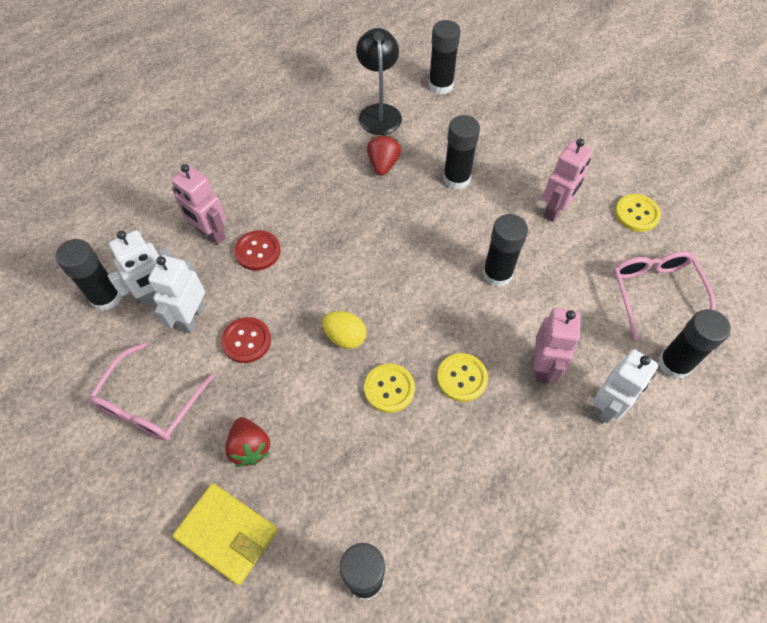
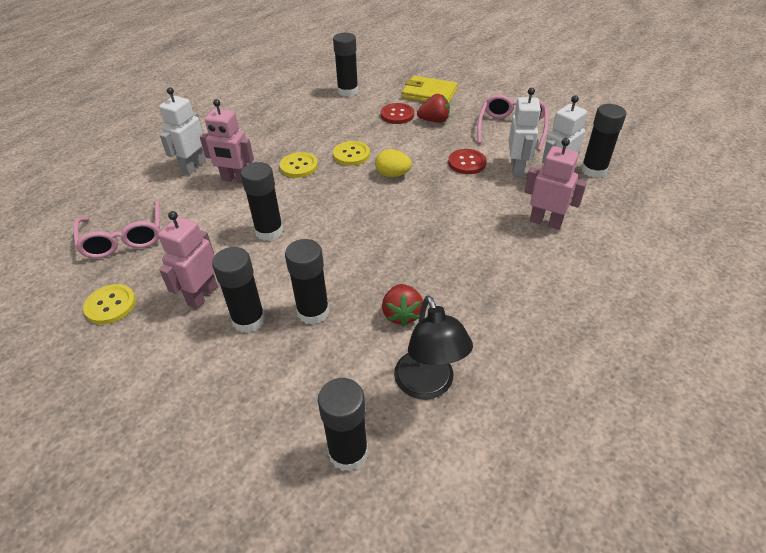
camera: 170 degrees right, 15 degrees down
(250, 447) = (434, 120): red strawberry -> red strawberry turned 120 degrees clockwise
(258, 251) = (493, 216): red button -> red button (397, 115)
(543, 366) = (236, 180): pink robot -> pink robot turned 75 degrees counterclockwise
(674, 364) = (130, 195): black glue stick -> black glue stick (248, 320)

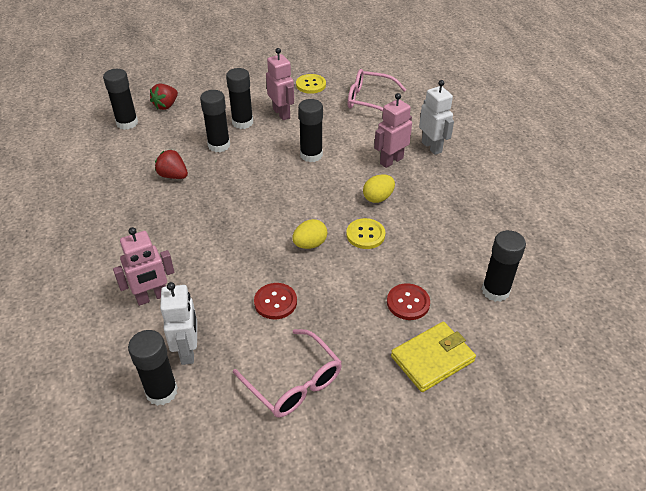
camera: 125 degrees right, 0 degrees up
(299, 166) = (378, 198): yellow button -> yellow egg
(428, 385) = (121, 161): black lamp -> none
(434, 120) = (369, 326): red strawberry -> red strawberry (166, 105)
(517, 169) = (229, 332): white robot -> none

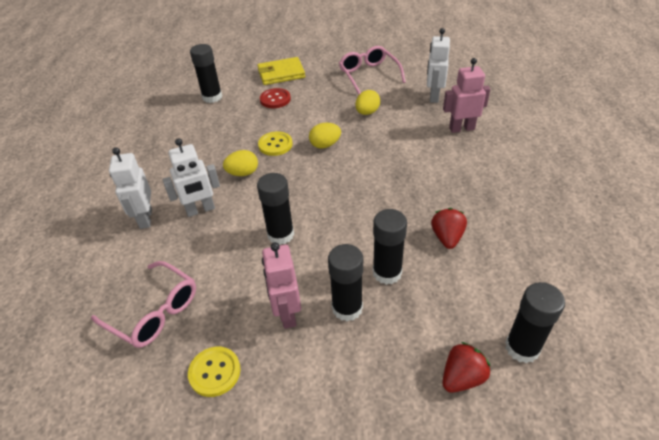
camera: 160 degrees left, 0 degrees up
(161, 391) = (451, 81): black glue stick -> none
(173, 176) = (447, 237): red strawberry -> red strawberry turned 135 degrees counterclockwise
(275, 302) = (367, 112): red button -> yellow egg
(391, 161) = (200, 210): pink robot -> white robot

